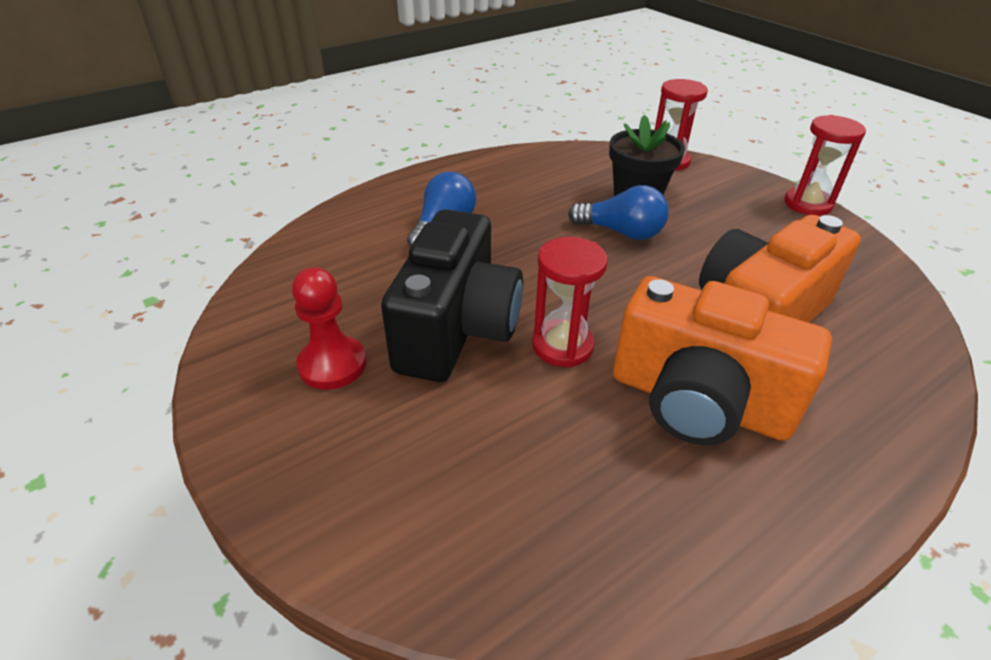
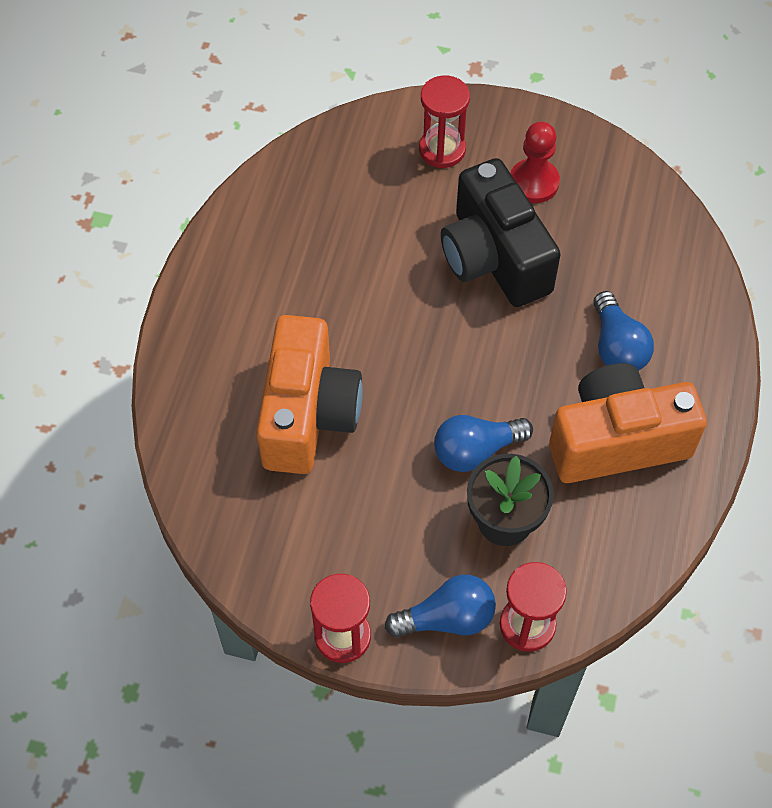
camera: 140 degrees right, 20 degrees up
(562, 346) = (417, 292): red hourglass -> red hourglass (442, 149)
(698, 402) = (305, 307): orange camera -> orange camera (617, 441)
(721, 182) = (447, 618): none -> blue light bulb

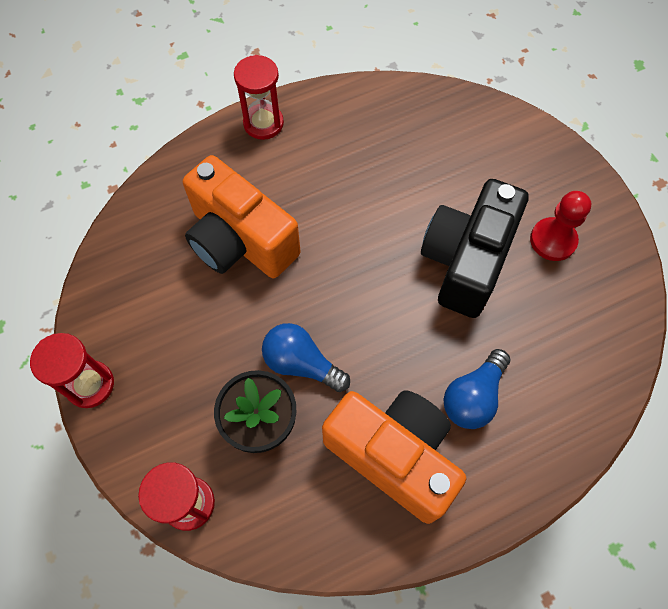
camera: 50 degrees right, 5 degrees up
(308, 414) = (240, 241): orange camera -> orange camera turned 75 degrees clockwise
(442, 149) = (518, 166): red hourglass -> red hourglass (263, 123)
(447, 618) = (153, 443): blue light bulb -> none

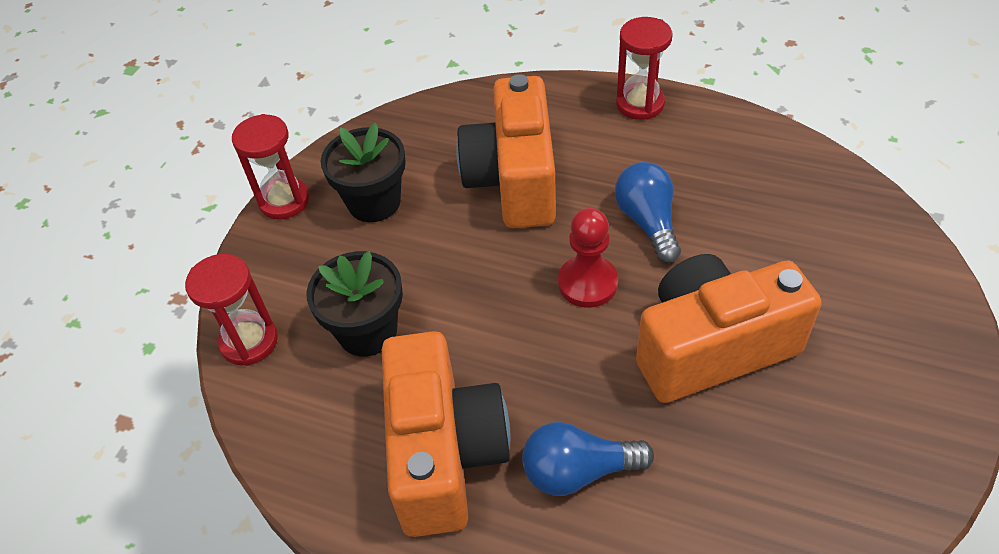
camera: 50 degrees right, 15 degrees down
(160, 332) = (374, 202): none -> black flower pot
(301, 363) = (453, 311): blue light bulb -> blue light bulb (647, 222)
(466, 261) = (712, 347): black camera -> orange camera
(553, 240) = (838, 402): red pawn -> red pawn (588, 283)

